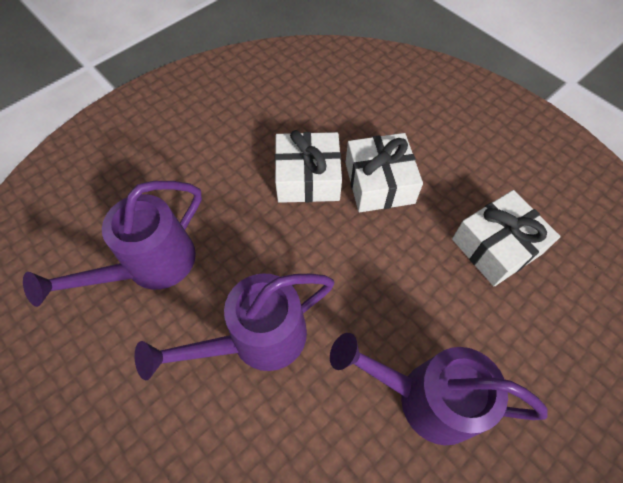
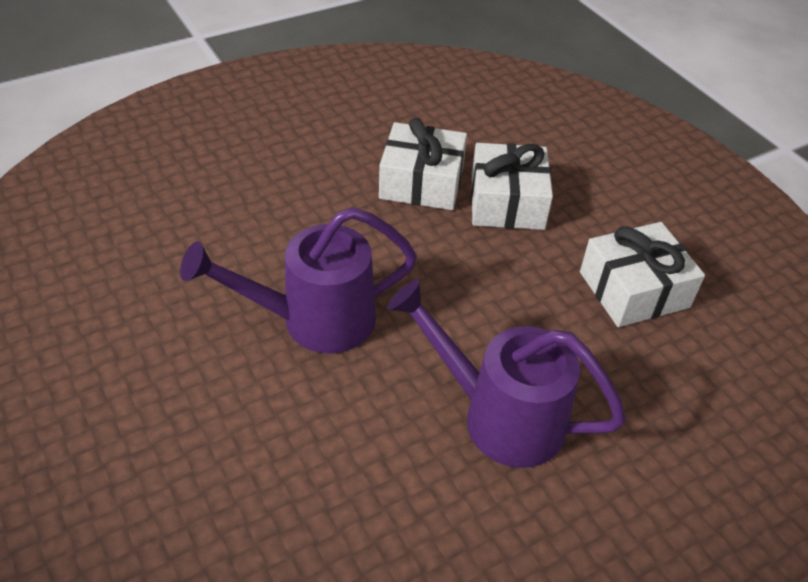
camera: 10 degrees right, 15 degrees down
(151, 265) = (214, 229): purple watering can -> none

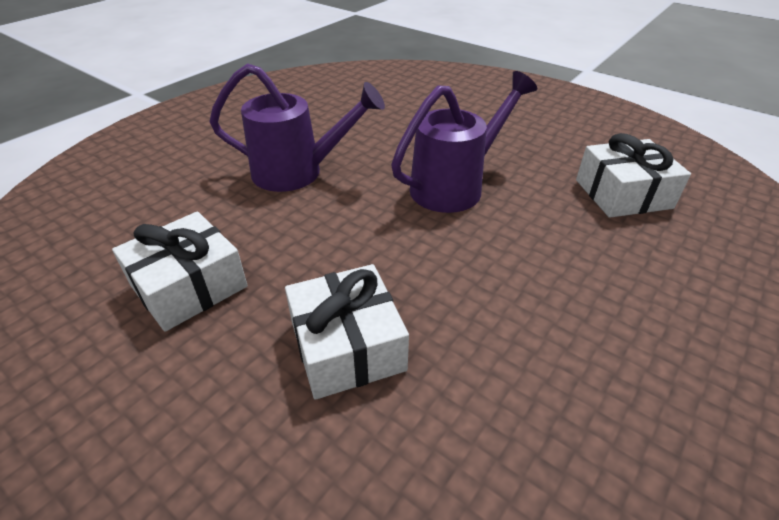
camera: 160 degrees right, 5 degrees down
(421, 182) = (460, 338): white gift -> white gift (623, 194)

